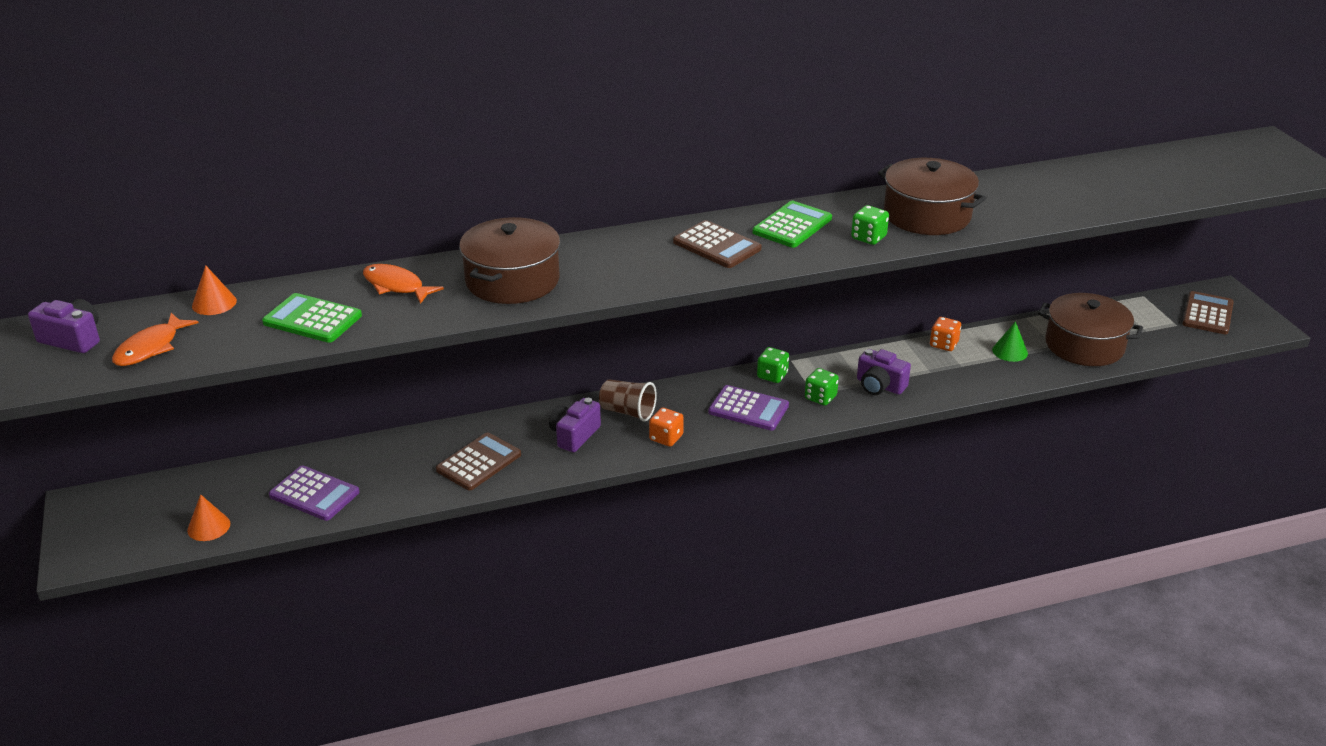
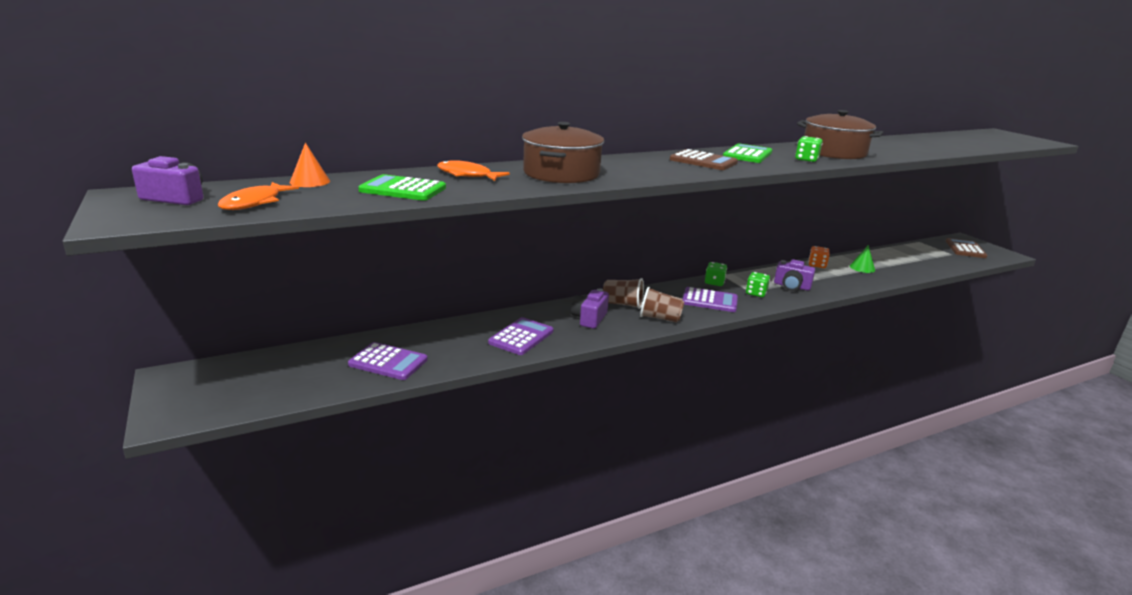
camera: 10 degrees left, 10 degrees down
(208, 527) = (295, 389): orange cone -> none
(478, 462) = (521, 337): brown calculator -> purple calculator
(666, 438) = (660, 318): orange dice -> brown cup
(1084, 345) = (906, 264): brown pot -> none

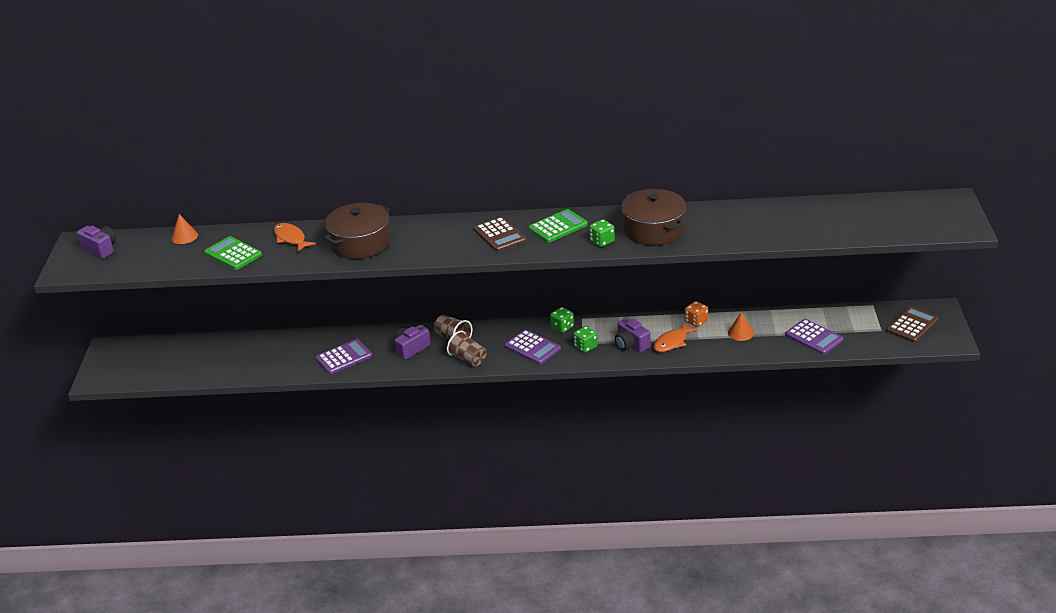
camera: 30 degrees right, 10 degrees up
(254, 203) = (138, 260): orange fish -> orange fish (672, 342)
(388, 362) = (239, 362): purple calculator -> purple calculator (814, 337)
(862, 268) = (740, 333): green cone -> orange cone

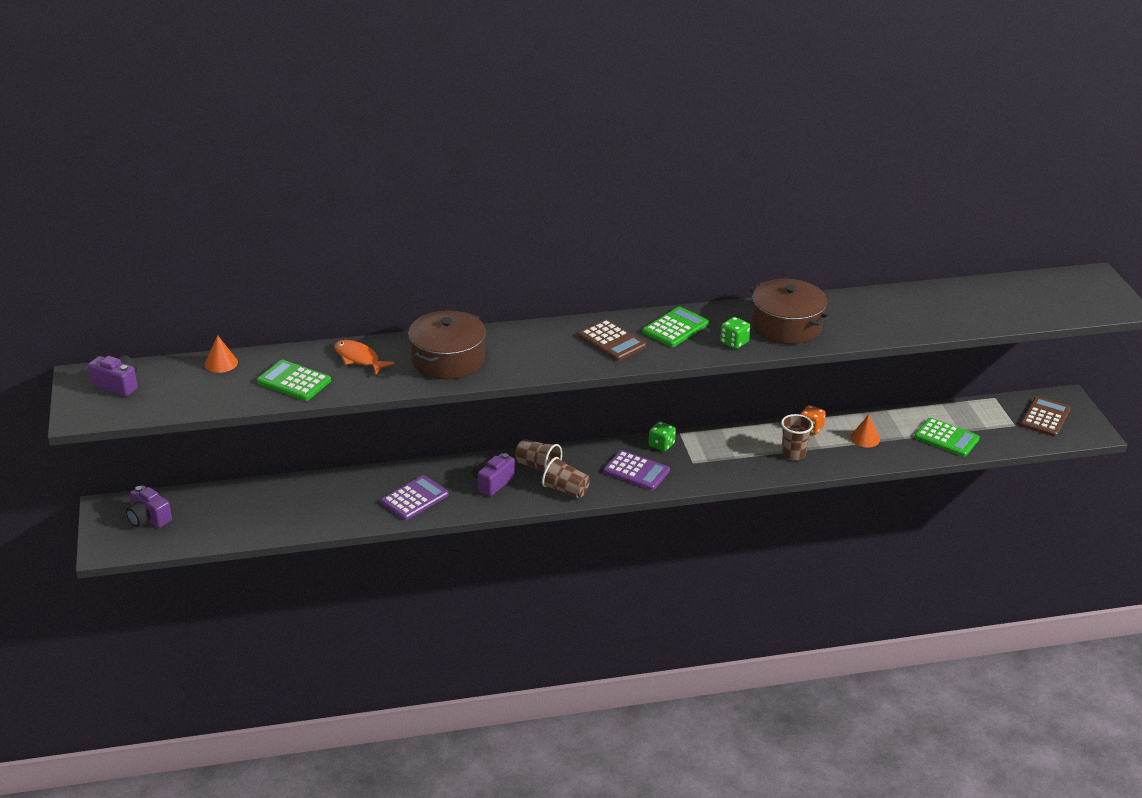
camera: 15 degrees left, 0 degrees up
(585, 347) = (697, 466): green dice -> none
(631, 344) = (748, 460): purple camera -> purple camera (148, 518)
(672, 342) = (793, 454): orange fish -> brown cup
(814, 337) = (946, 438): purple calculator -> green calculator

